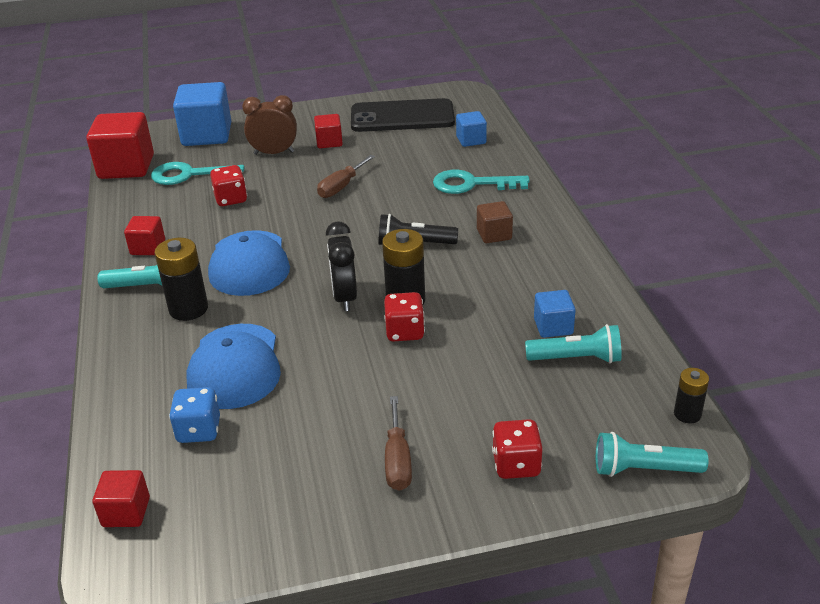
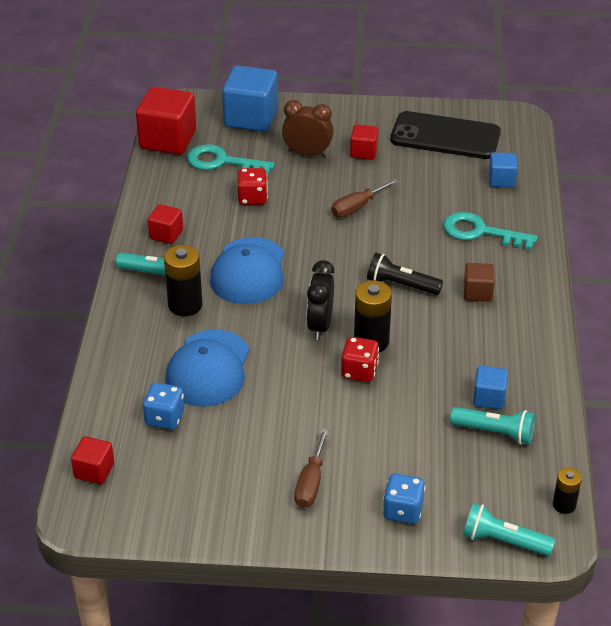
camera: 15 degrees right, 5 degrees up
(516, 465) = (403, 511): red dice -> blue dice

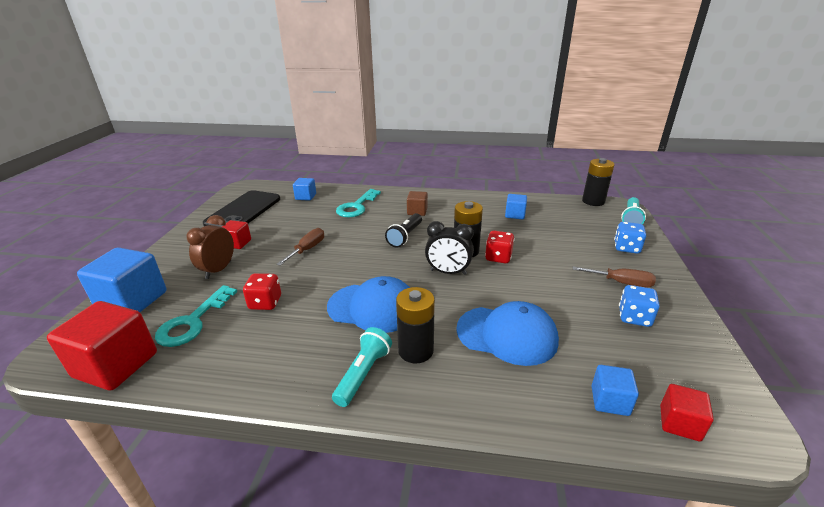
camera: 85 degrees left, 10 degrees down
(120, 430) = (610, 401): none -> blue cube
(164, 418) = (581, 365): blue dice -> blue dice (634, 317)
(166, 234) = (295, 366): red cube -> none
(357, 207) = (307, 249): brown screwdriver -> brown screwdriver turned 120 degrees counterclockwise
(495, 432) = (544, 215): turquoise flashlight -> none
(564, 505) = (593, 201): black battery -> black battery, size x1.70

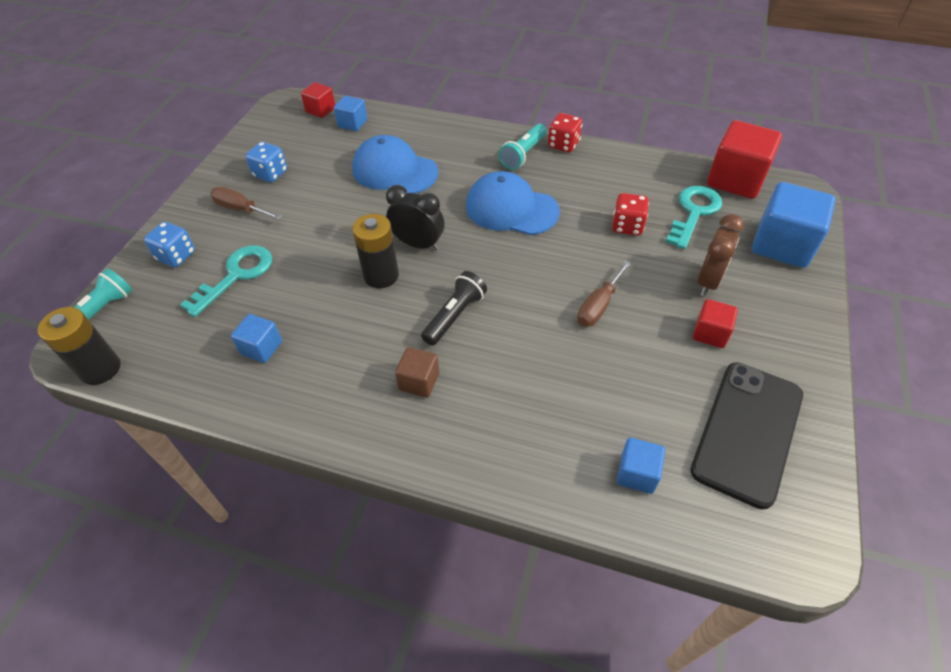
camera: 170 degrees left, 20 degrees up
(356, 206) = (527, 415): turquoise key -> turquoise key (236, 275)
(415, 350) = (478, 166): black battery -> none
(498, 257) = (346, 259): red dice -> red dice (563, 144)

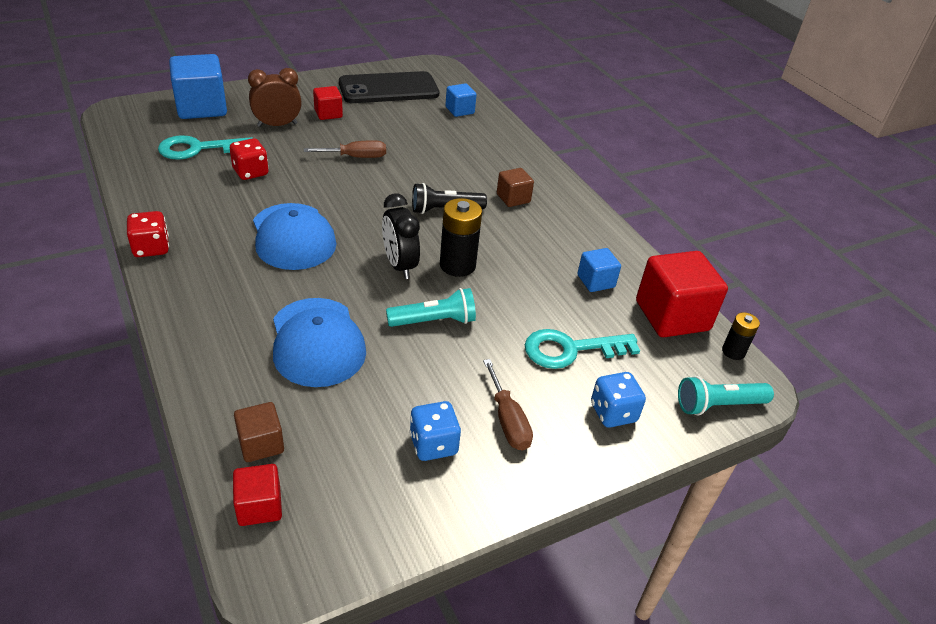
camera: 140 degrees left, 10 degrees down
(100, 369) = (733, 351): black battery -> black battery, size x0.59
(352, 123) = (261, 444): blue cube -> brown cube
(523, 154) = (195, 266): turquoise flashlight -> turquoise flashlight (434, 321)
(735, 180) = (127, 142): red cube -> red cube (672, 316)

